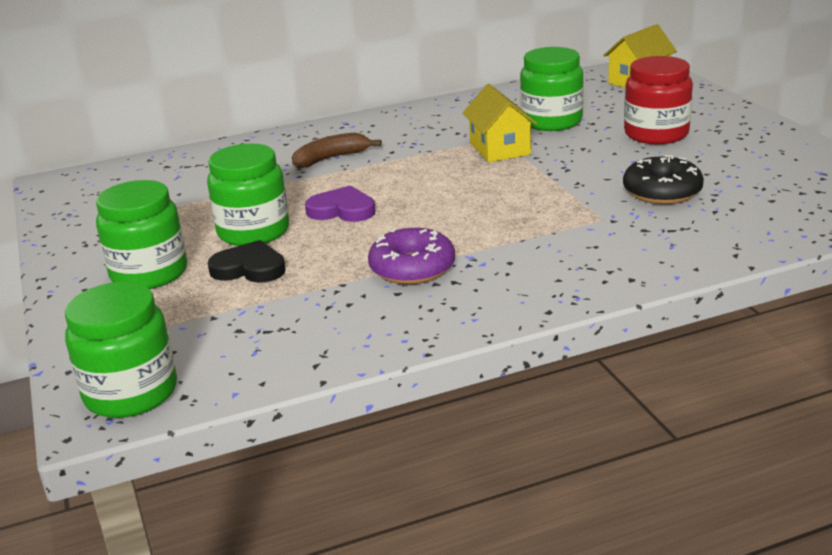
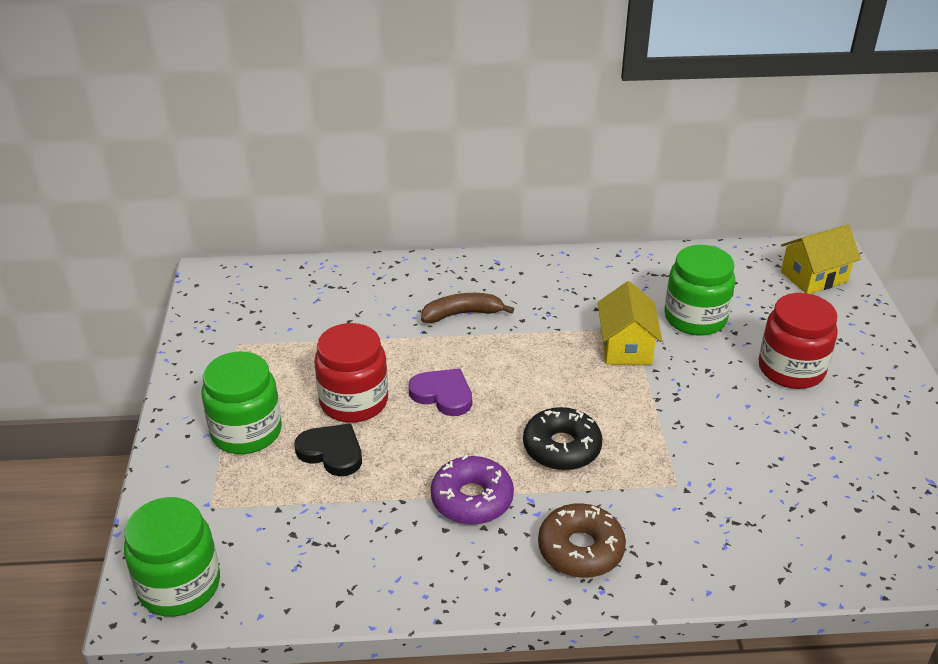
camera: 15 degrees right, 10 degrees up
(253, 232) = (354, 401): green jar -> red jar
(539, 276) = (580, 549): none -> brown donut
(662, 192) = (754, 462): black donut -> black donut (561, 447)

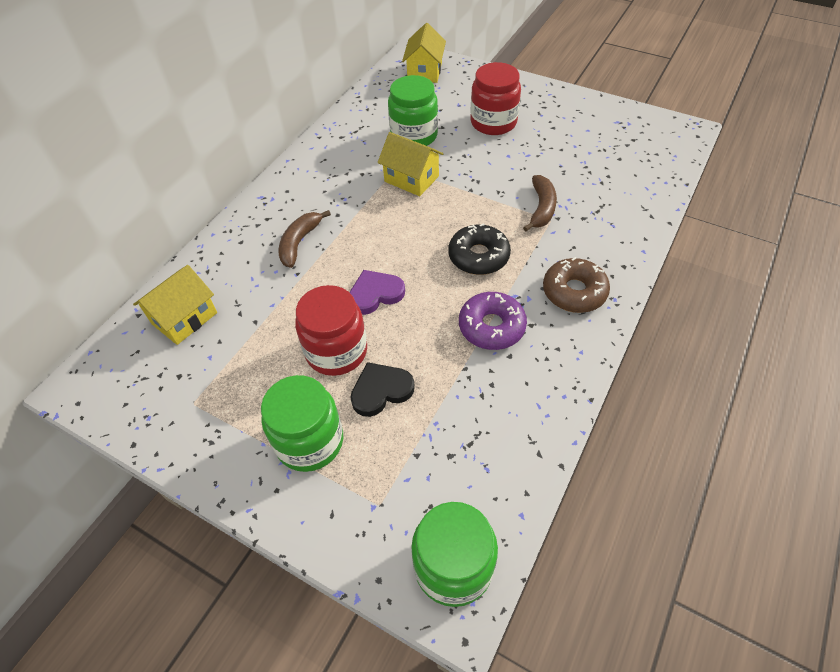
camera: 55 degrees left, 15 degrees up
(318, 293) = (184, 318): none -> yellow house
(687, 469) = (541, 208): none -> brown banana

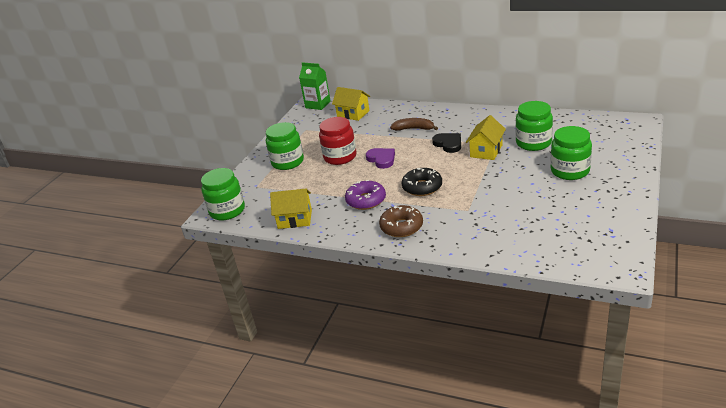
camera: 85 degrees right, 20 degrees down
(96, 374) = (318, 104): none -> green carton
(381, 390) = (317, 174): black heart -> black heart (448, 144)
(424, 72) = (619, 131): yellow house -> yellow house (295, 219)
(493, 123) = (570, 171): red jar -> green jar
(541, 208) = (478, 205): brown banana -> none

